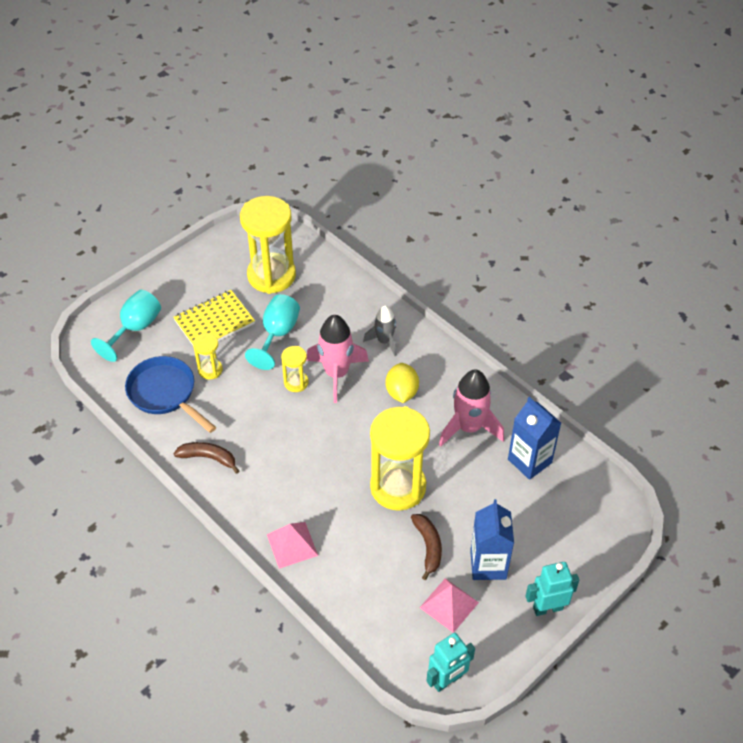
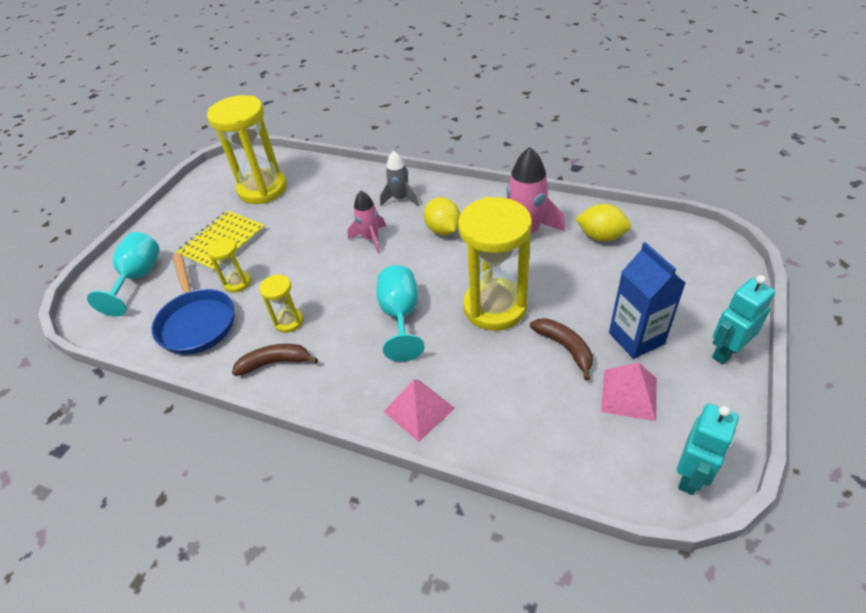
camera: 20 degrees left, 5 degrees down
(165, 394) = (197, 322): blue pan -> blue pan turned 135 degrees counterclockwise
(277, 334) = (293, 230): turquoise goblet -> turquoise goblet (400, 316)
(296, 382) = (334, 260): yellow hourglass -> yellow hourglass (289, 321)
(336, 374) = (370, 239): pink rocket -> pink rocket, size x0.61
(529, 461) = (601, 236): blue carton -> yellow lemon

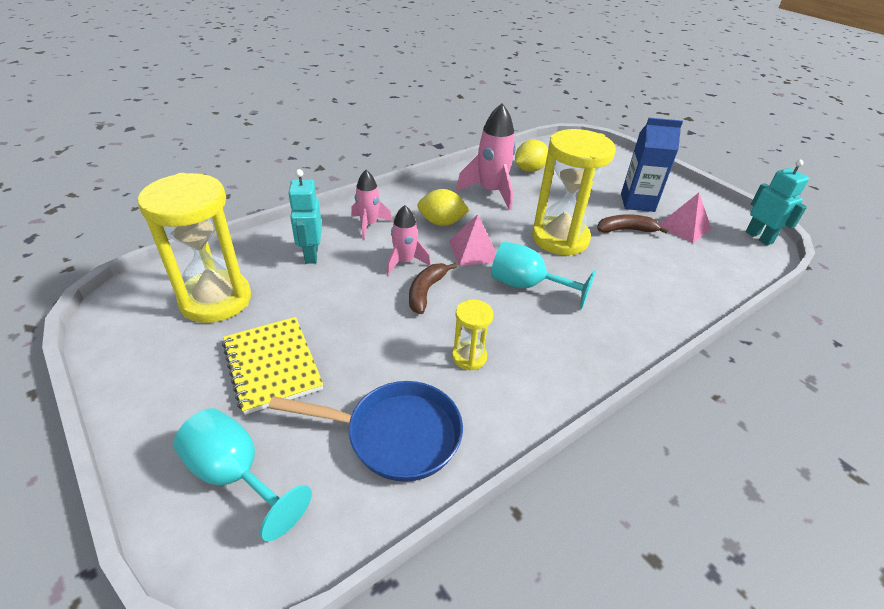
camera: 65 degrees left, 5 degrees down
(237, 283) = (363, 376): yellow hourglass -> none
(275, 362) = (521, 387): brown banana -> brown banana (426, 291)
(400, 199) = (369, 225): grey rocket -> pink rocket
(419, 409) = (643, 319): pink pyramid -> pink pyramid (474, 250)
(726, 352) = (670, 183): turquoise robot -> turquoise robot (311, 254)

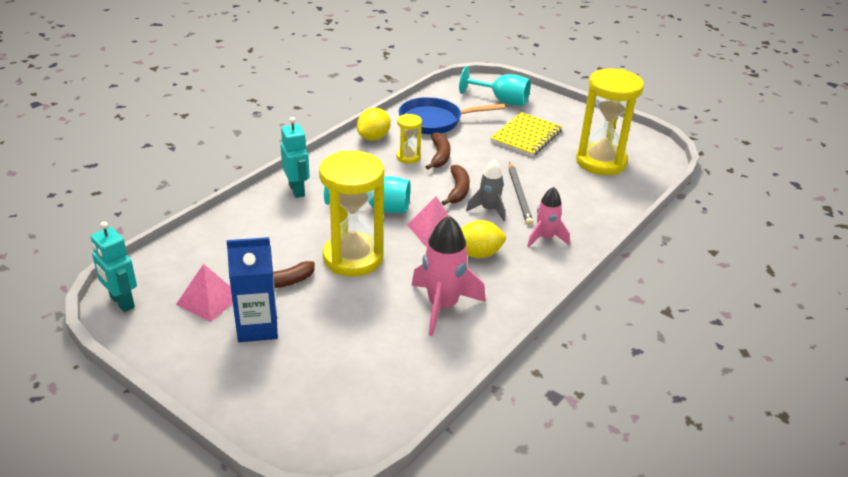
camera: 165 degrees right, 5 degrees down
(272, 366) = (526, 136): yellow notebook -> yellow notebook turned 75 degrees clockwise
(311, 254) = (569, 202): turquoise robot -> turquoise robot (297, 190)
(358, 273) = (519, 195): none -> grey pencil
(405, 262) = (488, 209): pink rocket -> grey rocket
(423, 351) = (439, 156): none -> brown banana
(529, 170) = (404, 359): yellow lemon -> yellow lemon (373, 137)

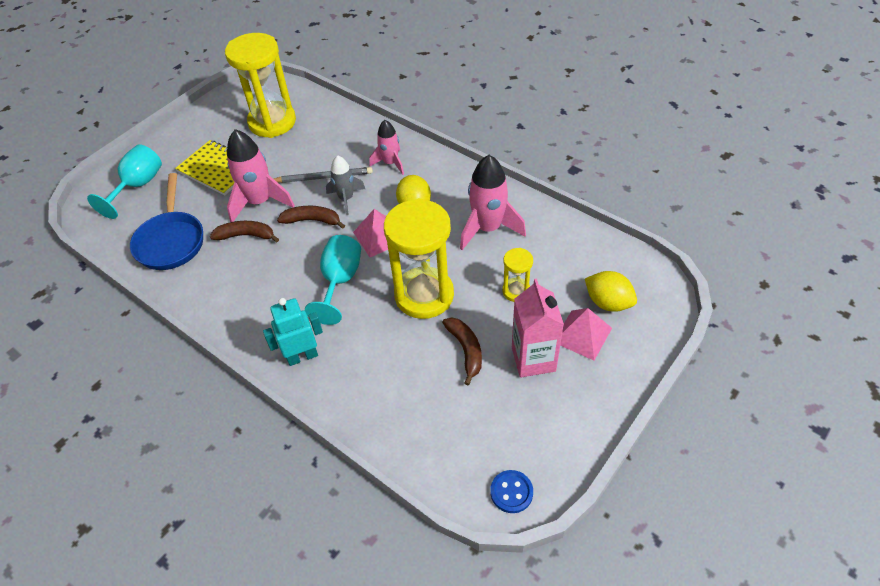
camera: 85 degrees left, 15 degrees up
(121, 302) = (511, 492): turquoise robot -> blue button
(208, 300) = (499, 408): pink pyramid -> pink pyramid (582, 335)
(257, 327) = (533, 359): blue carton -> pink carton
(373, 137) = (198, 294): yellow lemon -> yellow lemon (608, 302)
(408, 157) = (245, 261): yellow hourglass -> yellow hourglass (516, 291)
(482, 161) = (260, 202): none -> pink rocket

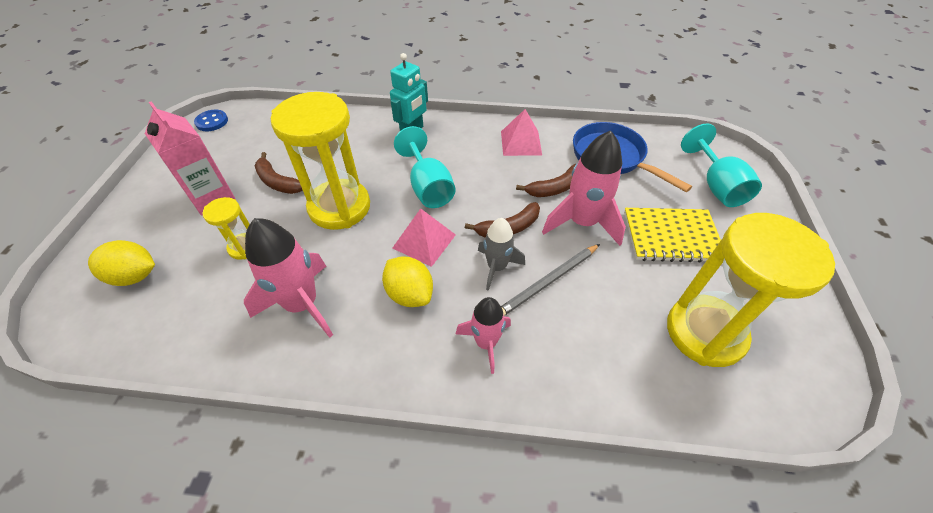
camera: 145 degrees right, 0 degrees up
(582, 335) = (164, 234): pink pyramid -> pink pyramid (521, 143)

